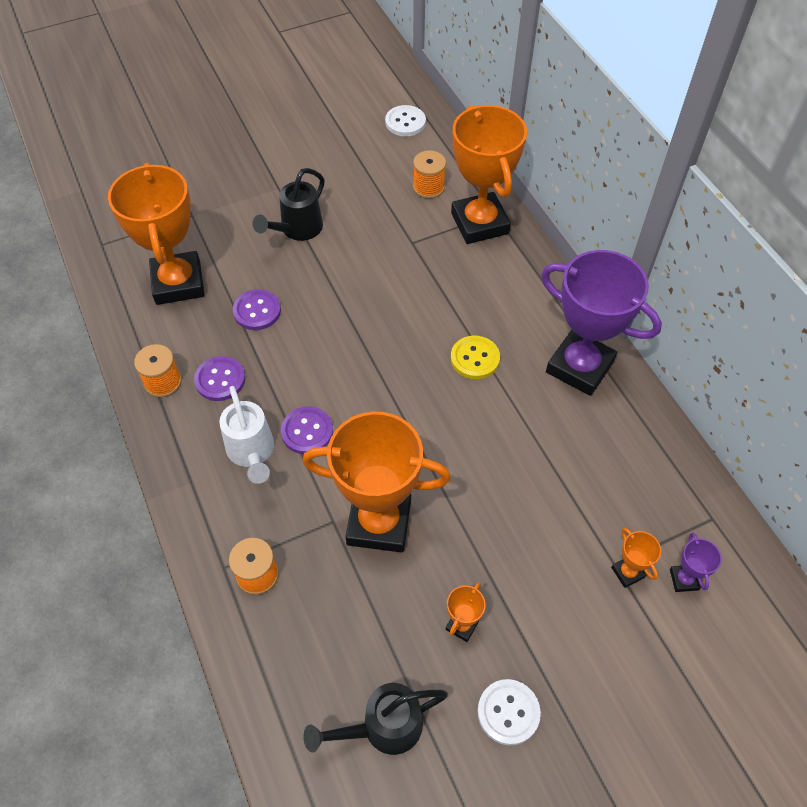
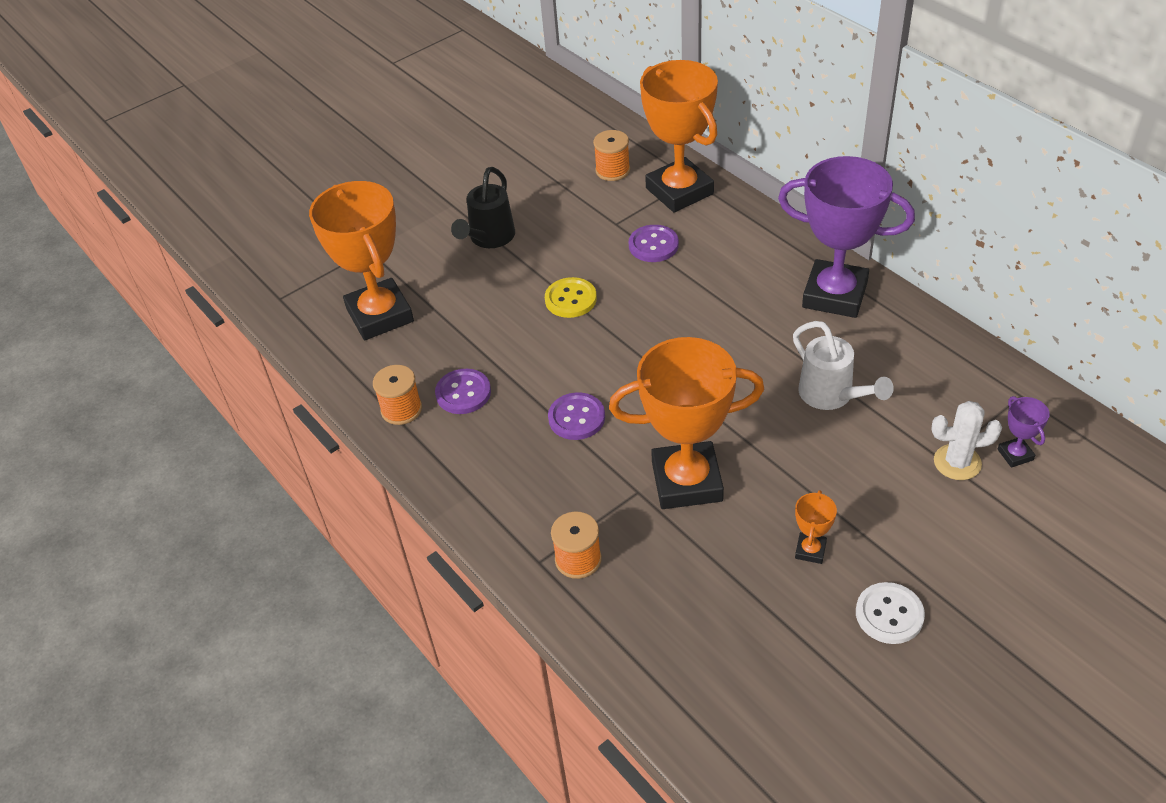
camera: 10 degrees left, 10 degrees down
(252, 453) = (525, 451): white watering can -> white watering can (831, 396)
(257, 311) = (477, 321): purple button -> purple button (653, 245)
(383, 727) = (767, 661): black watering can -> none
(405, 122) = (563, 117): white button -> none
(475, 358) = (725, 312): yellow button -> yellow button (570, 299)
(627, 572) = (957, 462): orange trophy -> white cactus

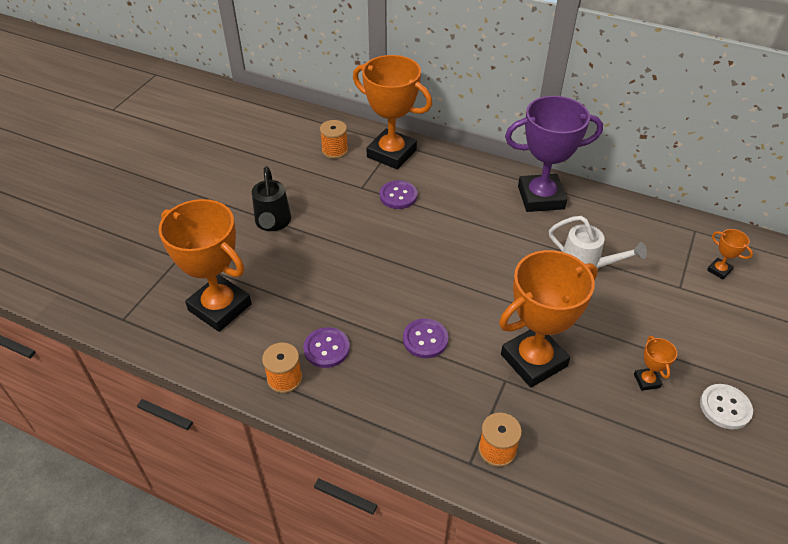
camera: 30 degrees left, 0 degrees up
(570, 299) = (364, 251): yellow button -> none
(957, 462) = (690, 287): white cactus -> none
(1015, 455) = (719, 270): purple trophy -> orange trophy

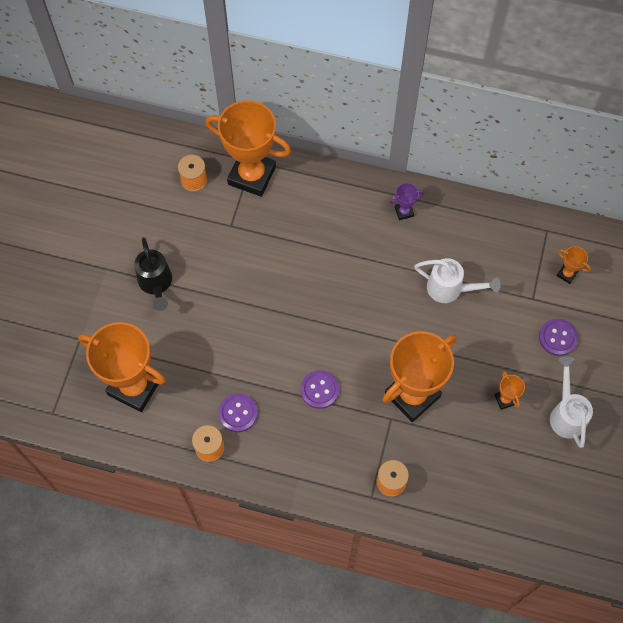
camera: 10 degrees left, 20 degrees up
(398, 196) = (268, 231): purple button -> purple button (557, 338)
(541, 197) = (404, 212): purple trophy -> purple trophy, size x0.41
(725, 407) = (566, 414): white button -> white watering can

